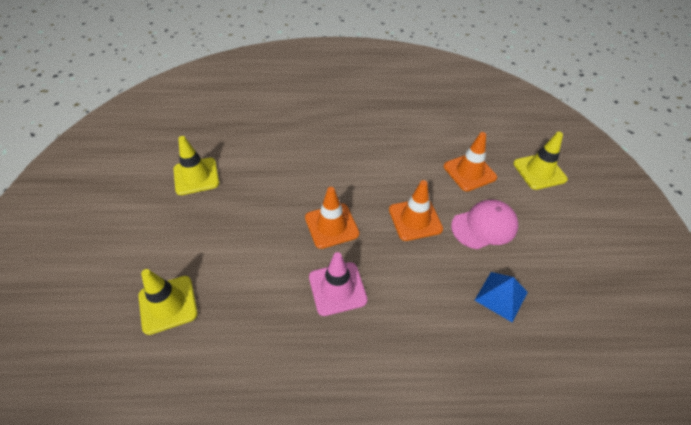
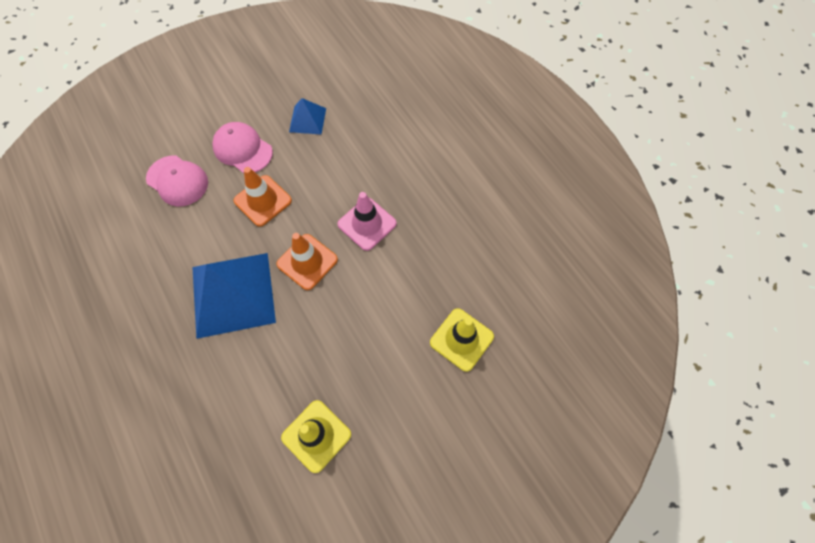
camera: 120 degrees left, 15 degrees up
(338, 171) = (233, 294): none -> blue pyramid
(469, 172) = (177, 181): orange traffic cone -> pink cap
(539, 171) = (150, 129): yellow traffic cone -> none

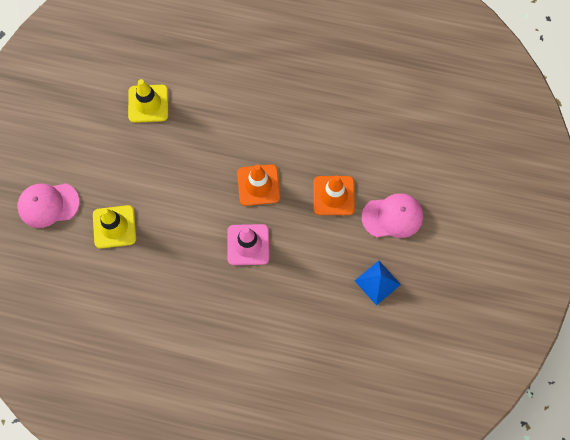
camera: 135 degrees right, 5 degrees up
(177, 181) = (405, 156): pink cap -> pink cap (48, 204)
(233, 294) = (280, 126): blue pyramid -> none

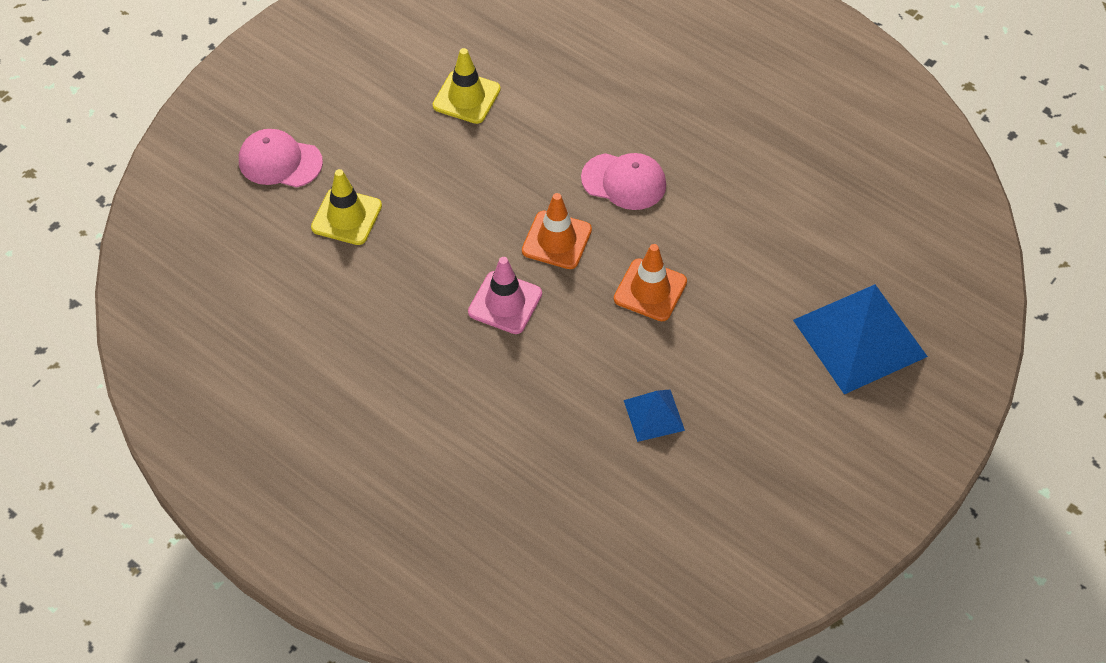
camera: 25 degrees right, 15 degrees down
(392, 216) = (717, 345): pink cap -> pink cap (624, 181)
(474, 173) = (859, 338): none -> blue pyramid

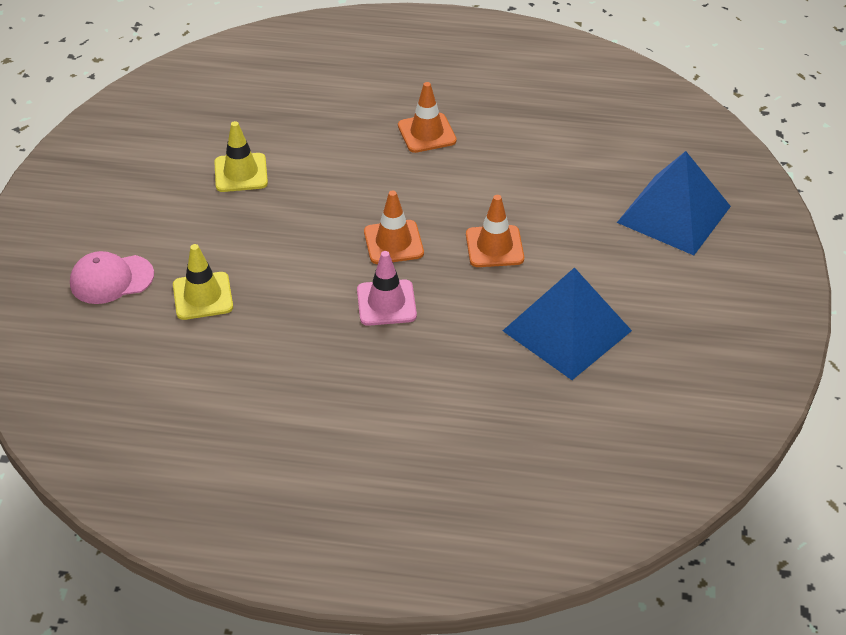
camera: 30 degrees left, 10 degrees down
(624, 181) = (414, 182): pink cap -> none
(654, 415) = (567, 330): blue pyramid -> blue pyramid, size x2.03
(675, 130) = (427, 133): none -> orange traffic cone

